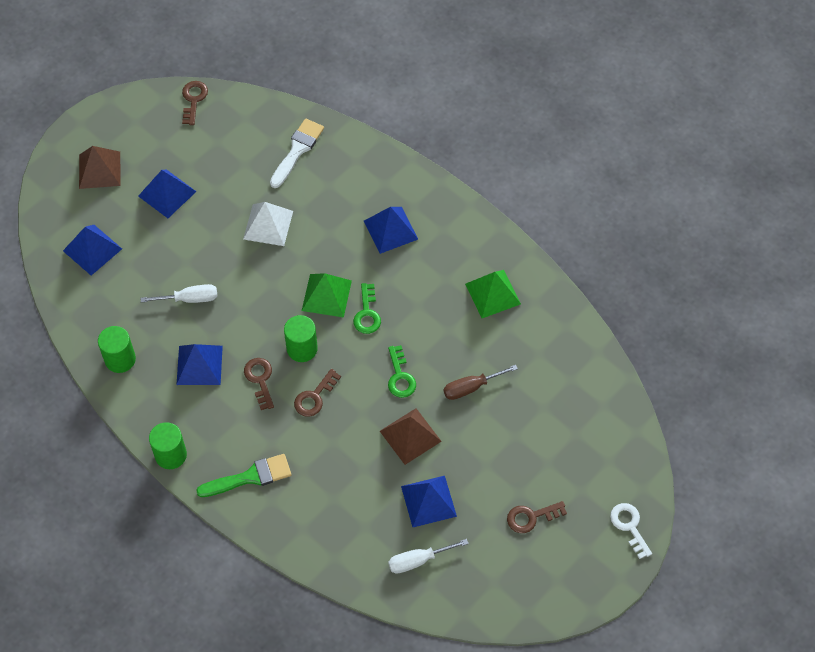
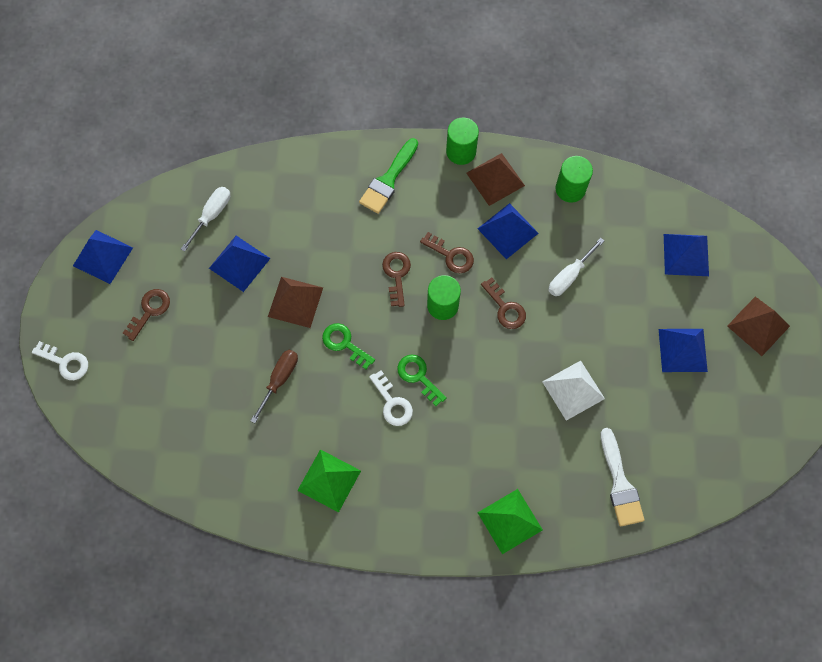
camera: 140 degrees right, 10 degrees up
(167, 411) = (495, 179): none -> brown pyramid
(194, 100) = (758, 458): brown key -> brown key (505, 308)
(326, 295) = (465, 366): green pyramid -> green pyramid (509, 521)
(390, 229) = (468, 471): blue pyramid -> blue pyramid (103, 256)
(402, 310) = (392, 403): none -> white key

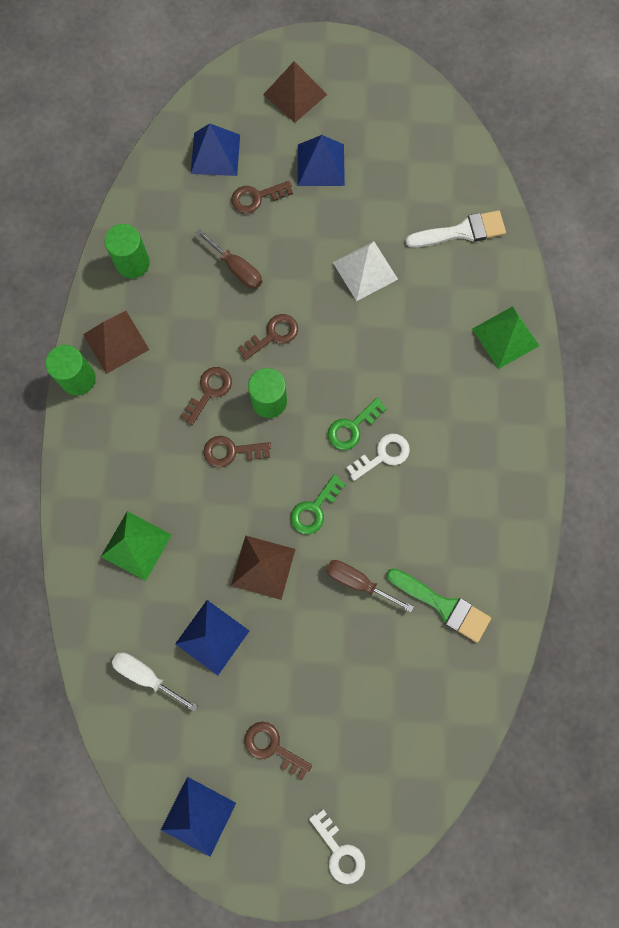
camera: 90 degrees left, 5 degrees up
(65, 362) = (339, 852): white key -> white key turned 120 degrees clockwise
(329, 480) = (472, 522): green pyramid -> green pyramid (136, 545)
(388, 180) = (110, 461): green brush -> green brush (443, 605)
(508, 231) = (181, 330): blue pyramid -> none
(569, 276) = (237, 269): white screwdriver -> brown screwdriver
(643, 292) = (256, 197): none -> brown key

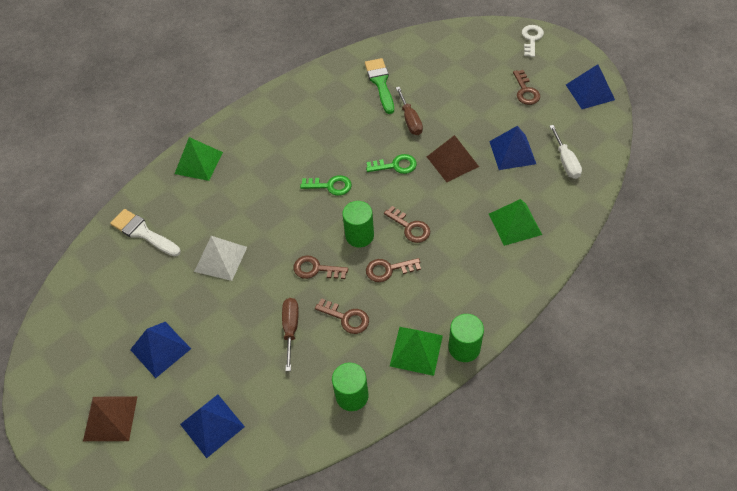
camera: 130 degrees left, 20 degrees down
(116, 342) = (416, 350): brown pyramid -> green pyramid
(256, 197) = (224, 365): brown key -> brown key (346, 318)
(383, 455) = (331, 161): white key -> none

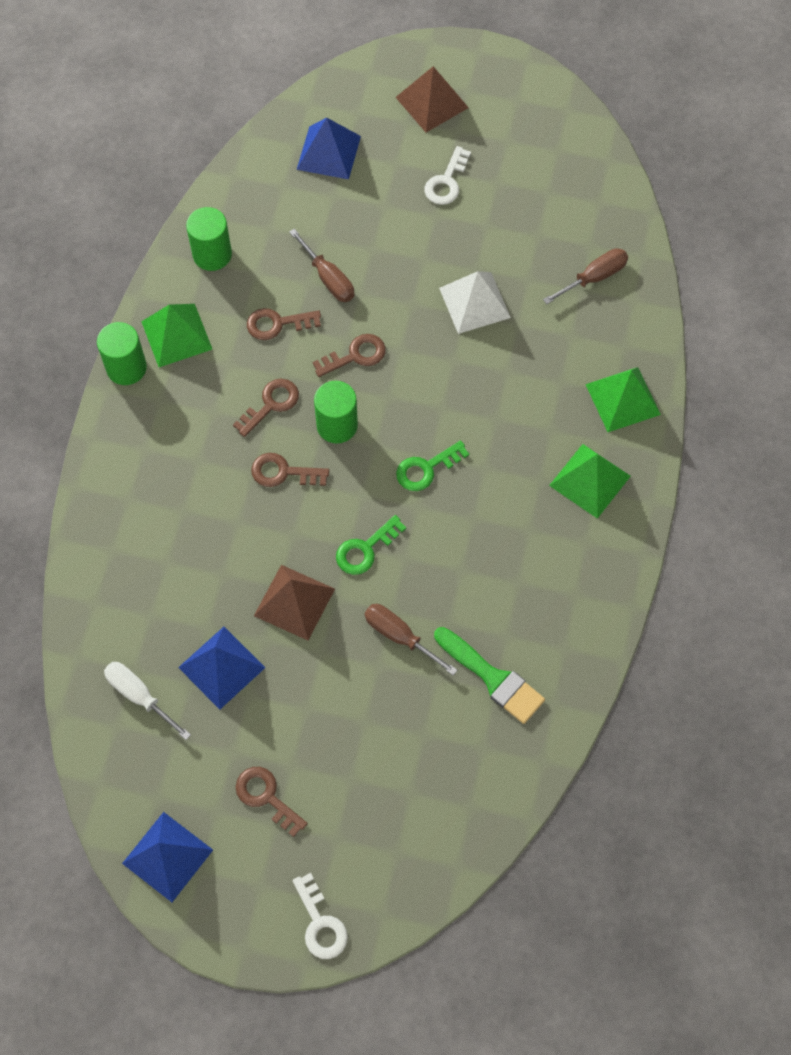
camera: 140 degrees right, 10 degrees up
(143, 233) = (594, 277): white brush -> brown screwdriver
(160, 349) = (446, 182): blue pyramid -> white key
(515, 224) = (155, 555): green pyramid -> green pyramid (589, 480)

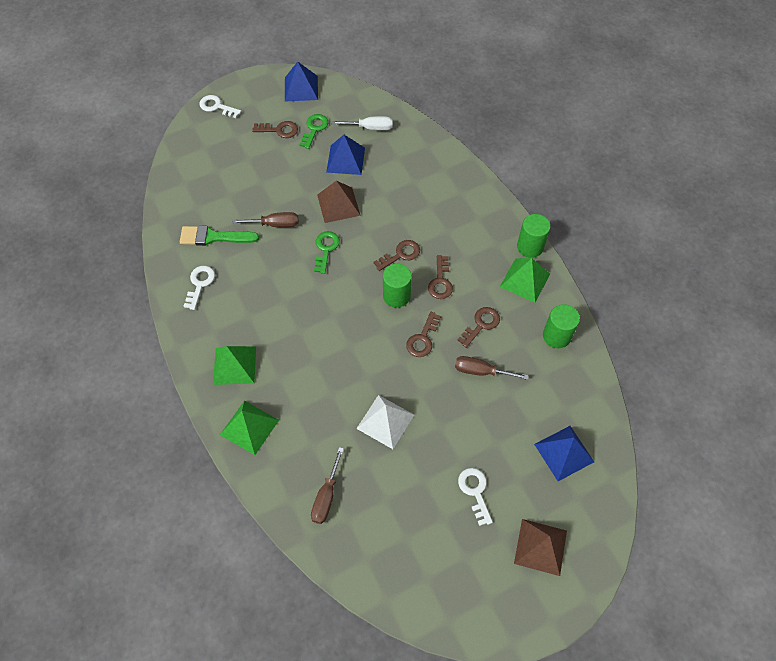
camera: 140 degrees right, 5 degrees down
(426, 469) = (330, 308): green key -> green key (314, 129)
(558, 619) = (200, 284): none -> white key

